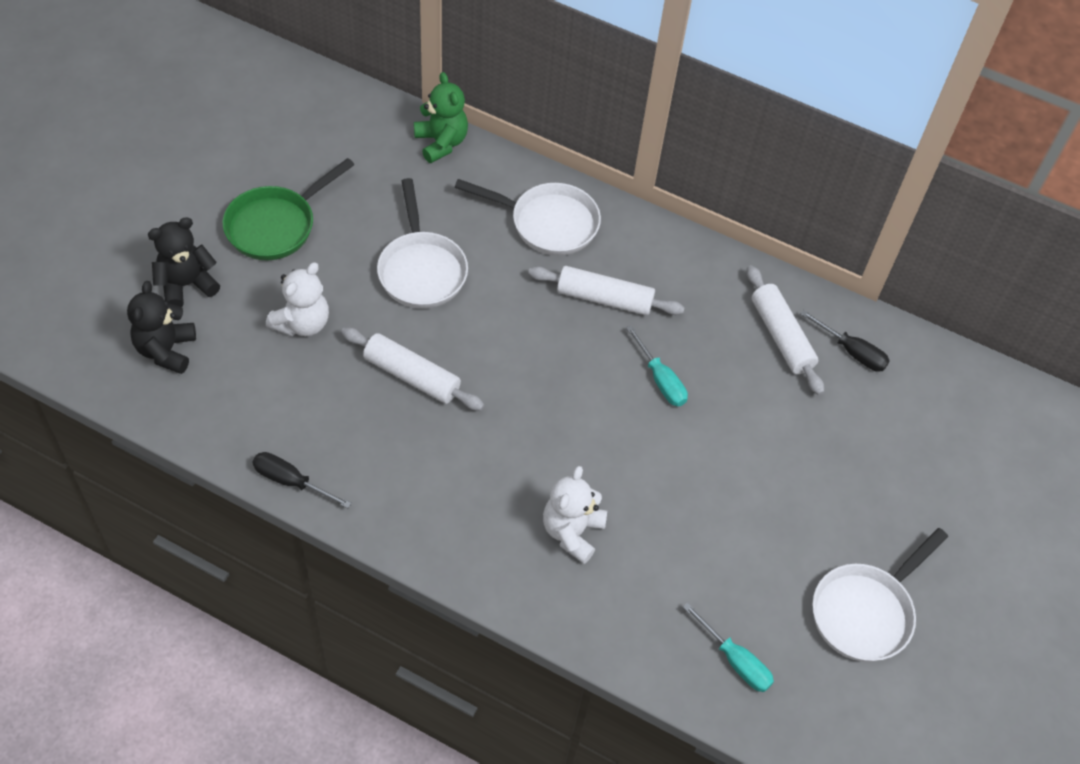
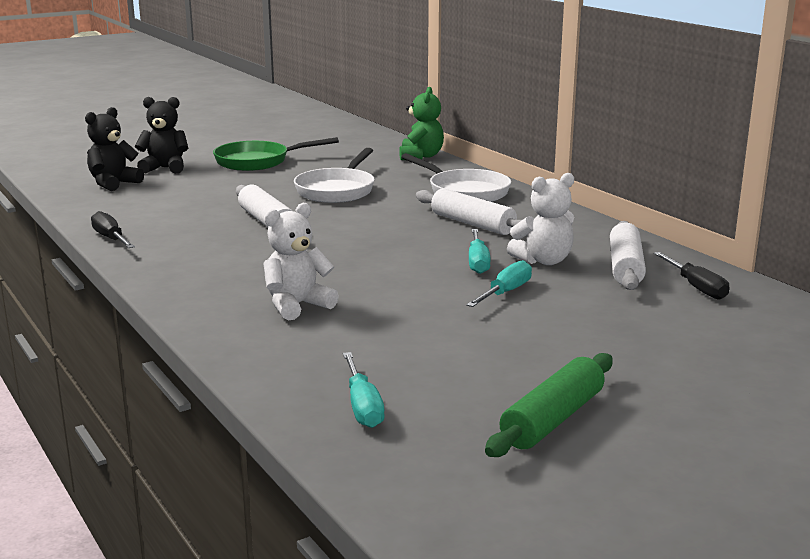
camera: 35 degrees right, 35 degrees down
(302, 323) = (219, 191): white teddy bear -> white teddy bear (543, 261)
(718, 429) = (505, 292): none -> turquoise screwdriver
(866, 611) = (552, 419): white pan -> green rolling pin

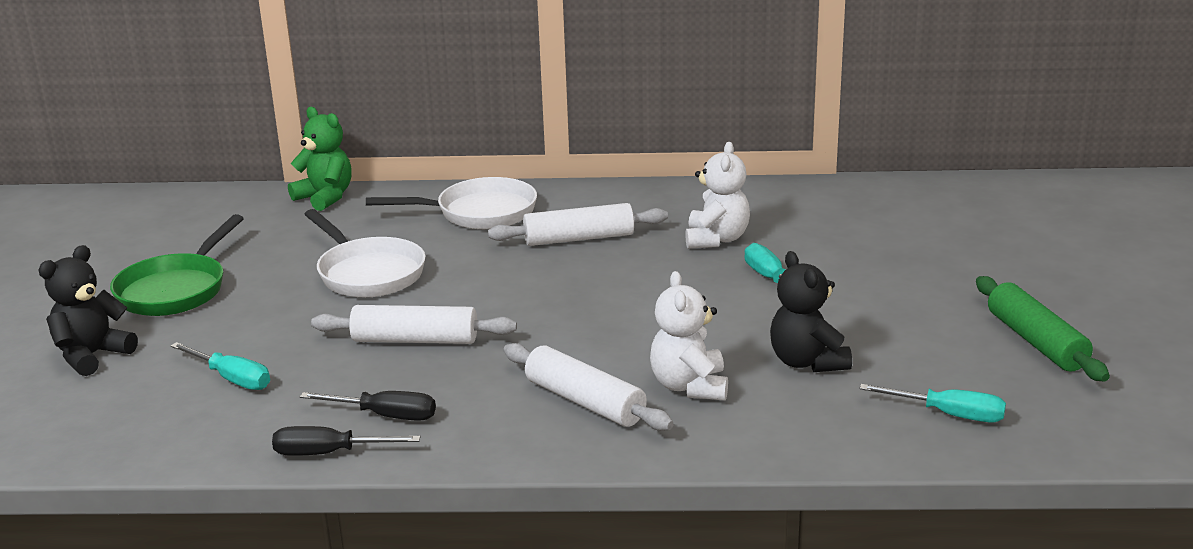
camera: 55 degrees left, 5 degrees up
(113, 184) = (96, 407): black teddy bear -> black teddy bear (807, 362)
(478, 262) = (683, 268): turquoise screwdriver -> turquoise screwdriver (232, 379)
(625, 267) = (772, 213): white rolling pin -> white rolling pin (585, 402)
(696, 287) = (846, 203): black screwdriver -> black screwdriver (385, 416)

